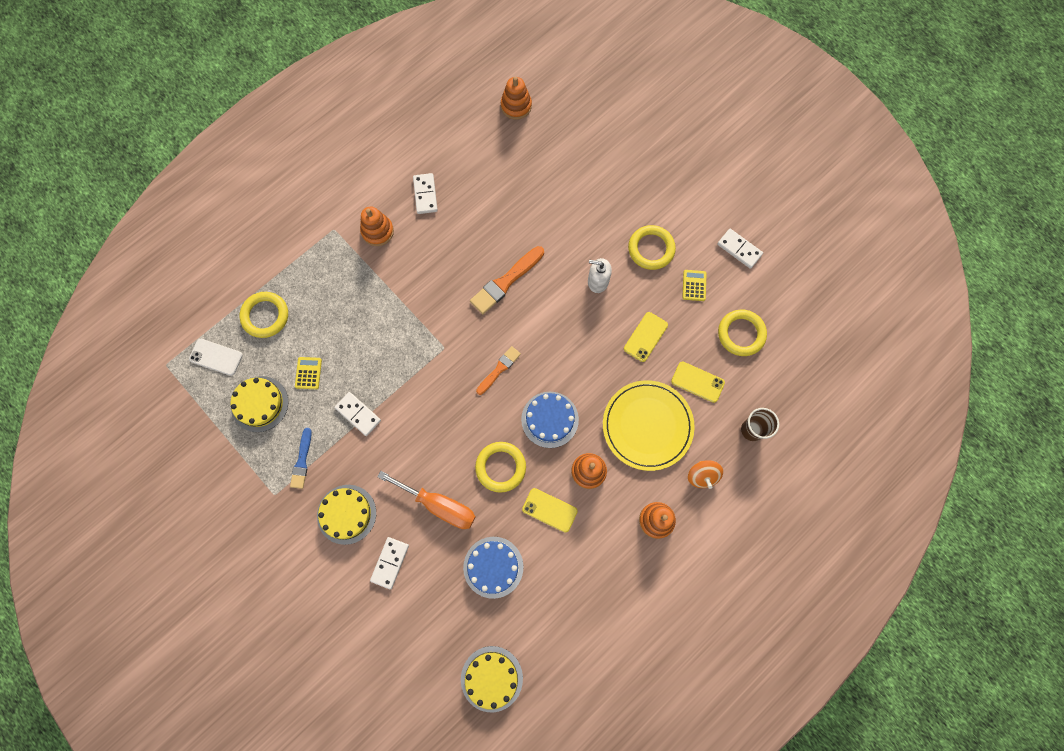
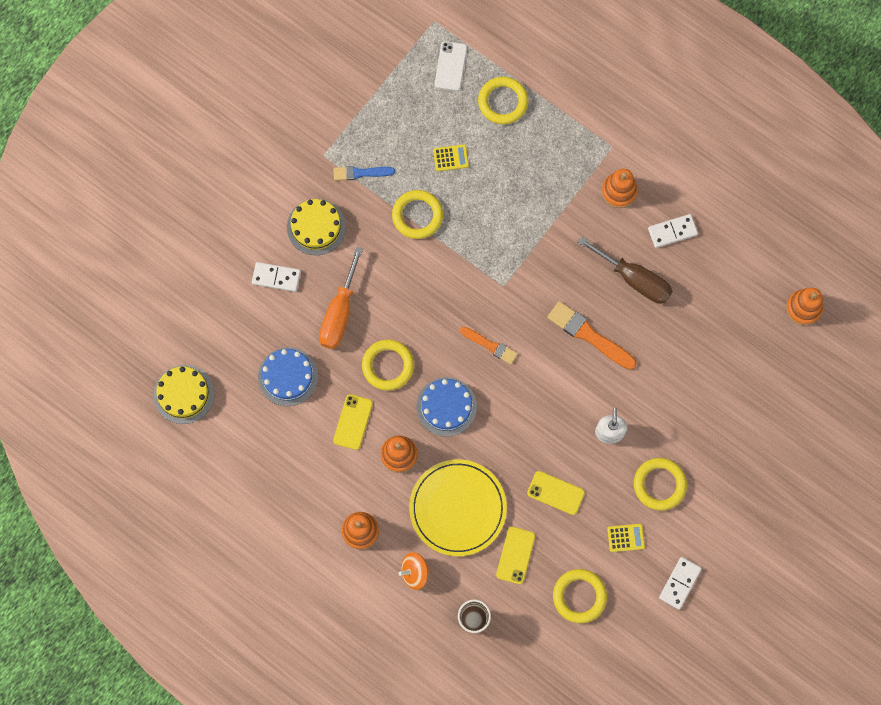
camera: 80 degrees right, 0 degrees up
(259, 404) = (410, 119): yellow cake -> none
(358, 414) = (417, 216): white domino -> yellow ring
(462, 234) = (634, 279): none -> brown screwdriver

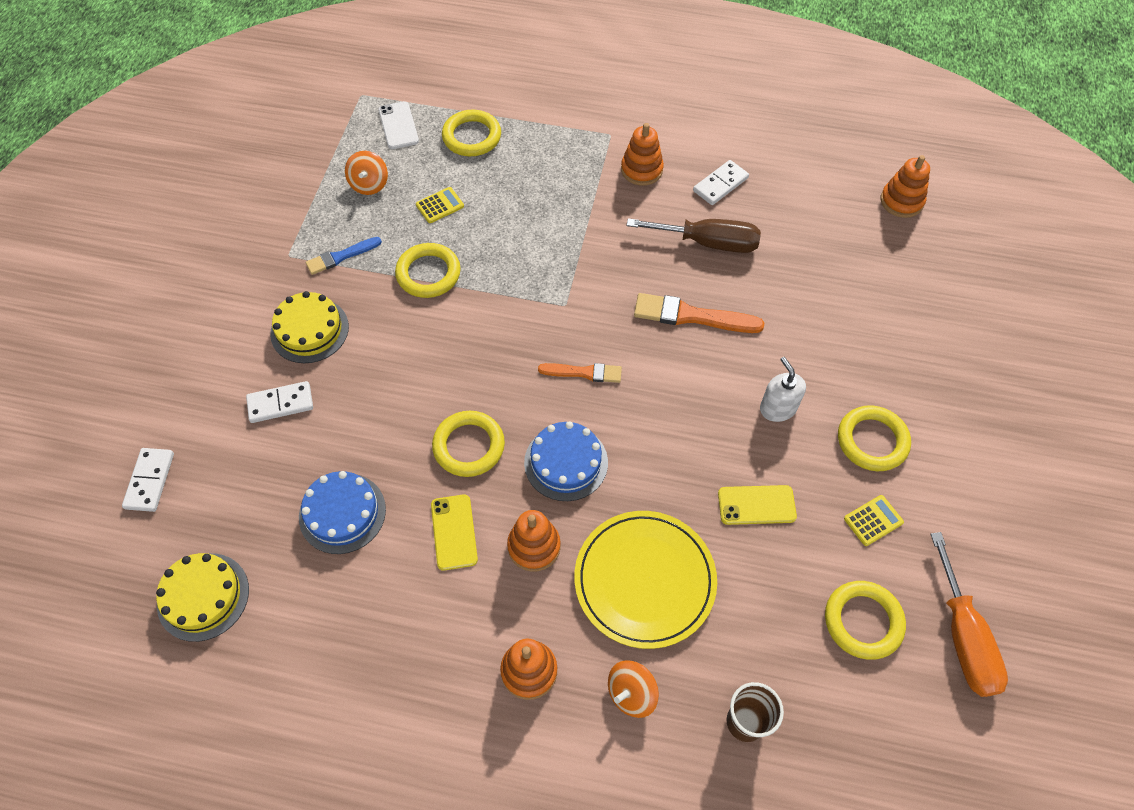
camera: 25 degrees left, 15 degrees down
(339, 313) = (379, 411): orange screwdriver -> orange screwdriver (963, 637)
(406, 115) = (369, 184): none -> orange spinning top
(515, 555) = (751, 606): yellow phone -> none
(679, 583) = (972, 545): white domino -> white domino (149, 481)

